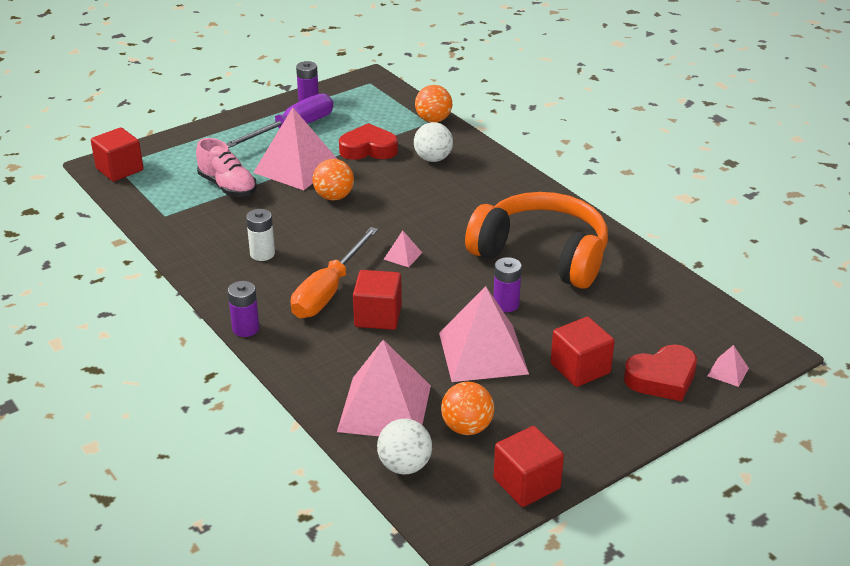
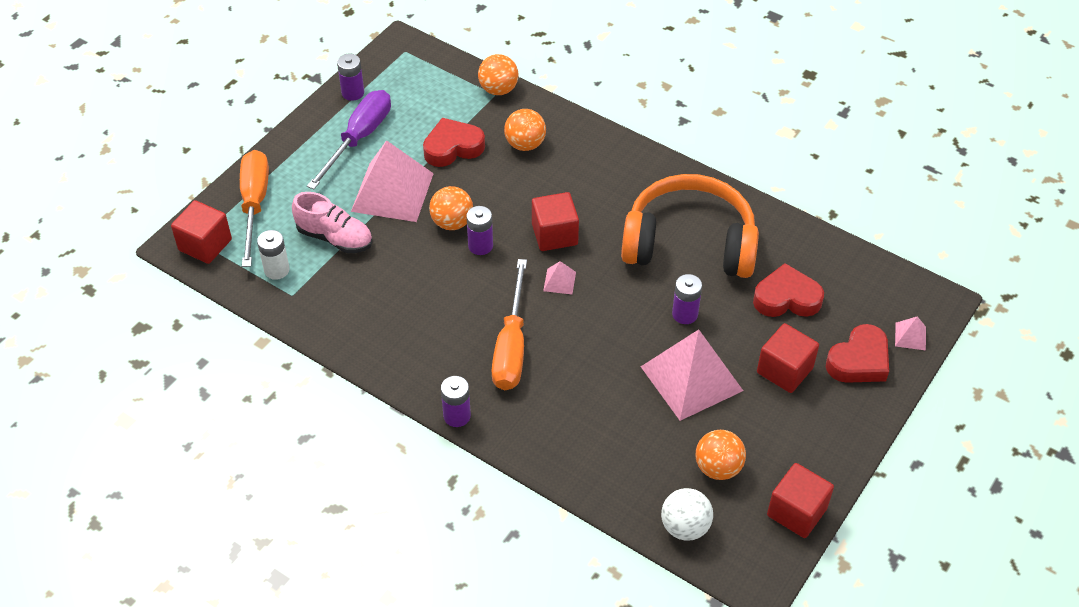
camera: 20 degrees left, 15 degrees up
(178, 153) = (254, 205): none -> orange screwdriver
(262, 254) = (421, 317): white battery -> white battery (277, 270)
(348, 217) = (480, 246): none -> purple battery
(378, 316) = (574, 363): red cube -> red cube (554, 234)
(384, 408) = (635, 469): pink pyramid -> none
(433, 159) = (525, 144): white ball -> orange ball
(614, 314) = (786, 298): none -> red heart

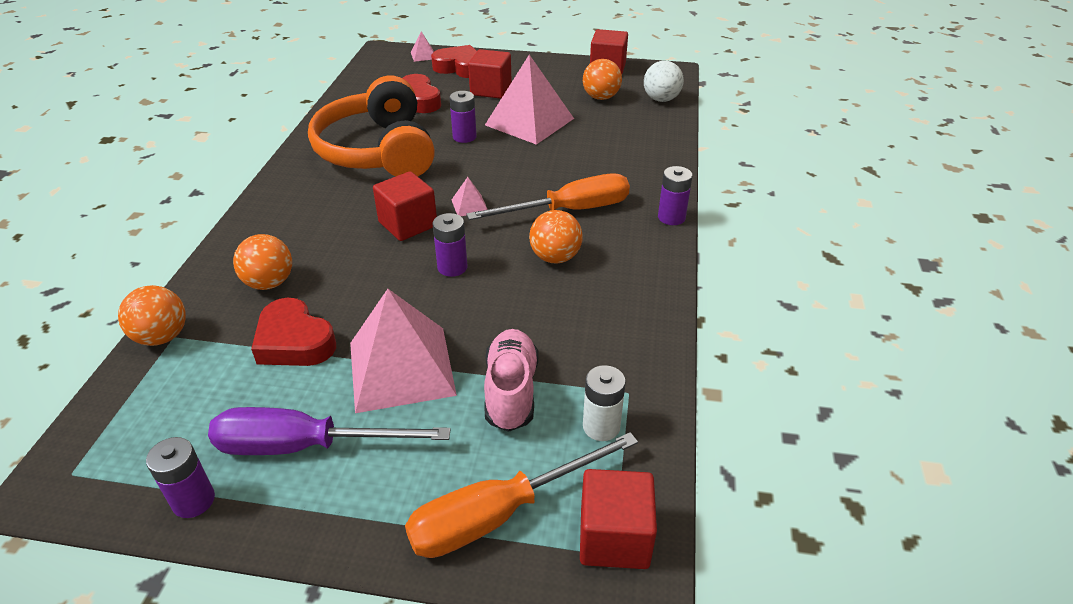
camera: 115 degrees left, 10 degrees down
(452, 223) = (428, 299): orange ball -> orange ball (555, 257)

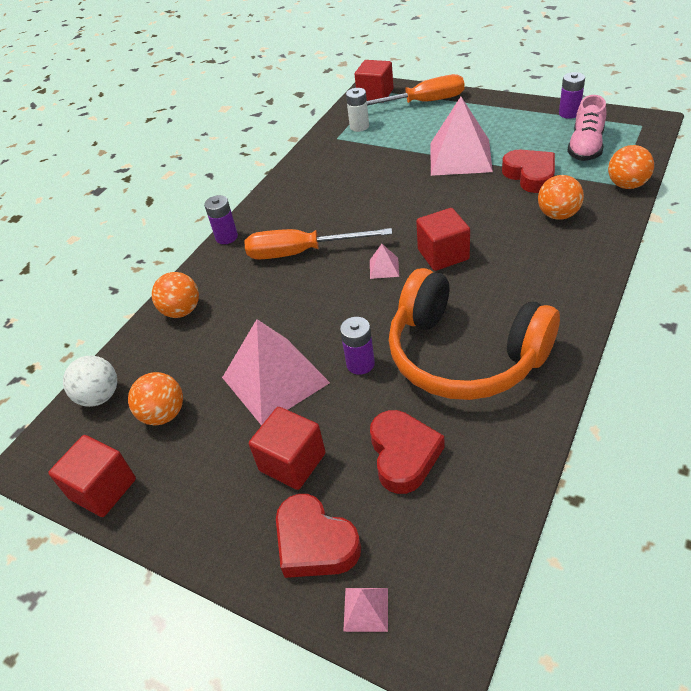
camera: 155 degrees left, 5 degrees up
(306, 446) = (515, 128): purple screwdriver -> none
(378, 151) = (464, 355): orange headphones -> orange headphones turned 120 degrees clockwise
(452, 267) = (414, 214): purple battery -> none
(511, 391) = (399, 142): pink shoe -> pink shoe (585, 147)
(555, 257) = (335, 214): orange ball -> orange ball (182, 311)

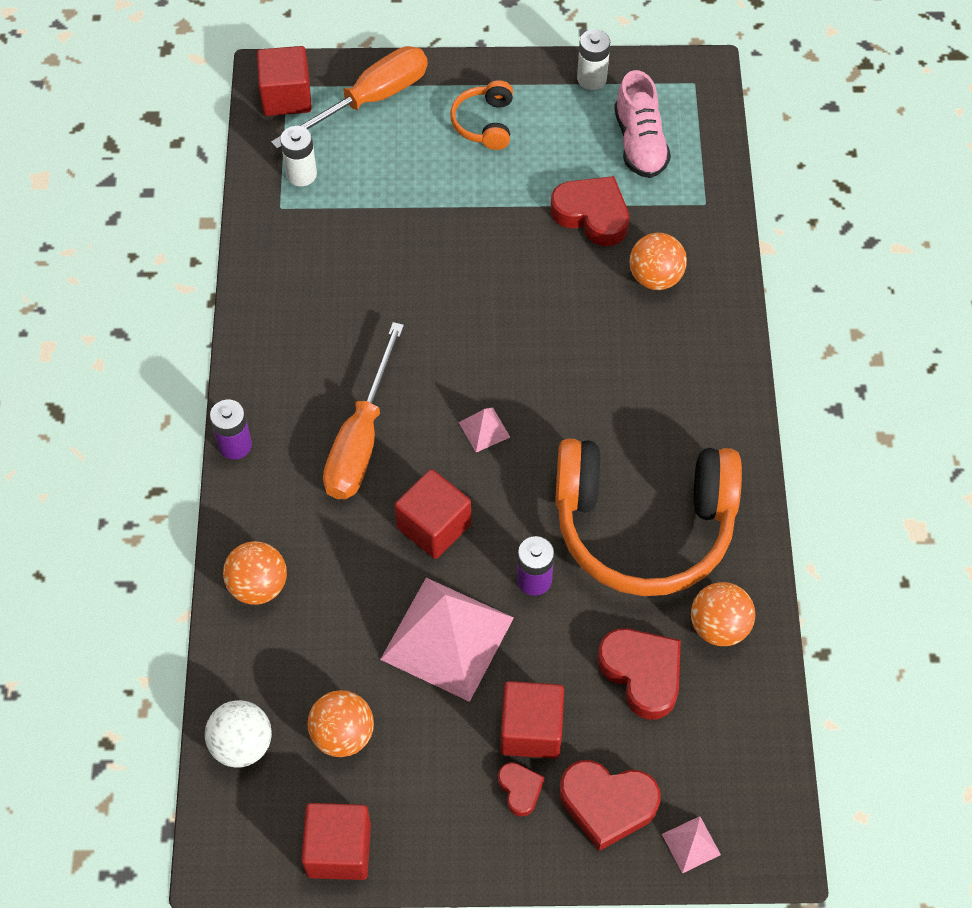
camera: 35 degrees left, 15 degrees up
(255, 502) = (520, 789): none -> red heart
(302, 252) = (361, 438): orange screwdriver -> orange screwdriver turned 45 degrees counterclockwise
(443, 254) = (547, 385): red cube -> red cube (434, 526)
(460, 157) = (483, 202): pink pyramid -> none
(485, 122) = (485, 123): none -> orange headphones
(569, 113) = (591, 78): purple battery -> white battery
(627, 185) = (716, 202): orange ball -> orange ball (719, 626)

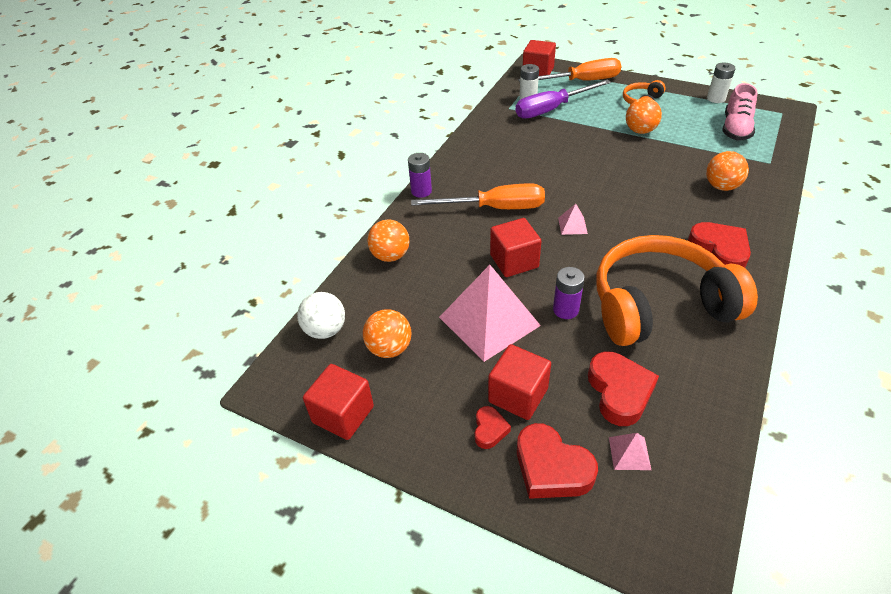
camera: 30 degrees right, 15 degrees down
(351, 187) = (552, 109): none -> purple screwdriver
(361, 438) = (494, 208): orange screwdriver -> orange screwdriver turned 135 degrees counterclockwise
(592, 215) = (691, 150): red heart -> red heart (719, 251)
(643, 525) = (659, 305): orange headphones -> orange headphones turned 135 degrees clockwise
(691, 844) = (609, 528): pink pyramid -> pink pyramid (629, 453)
(719, 626) = (694, 384): orange ball -> orange ball (640, 131)

